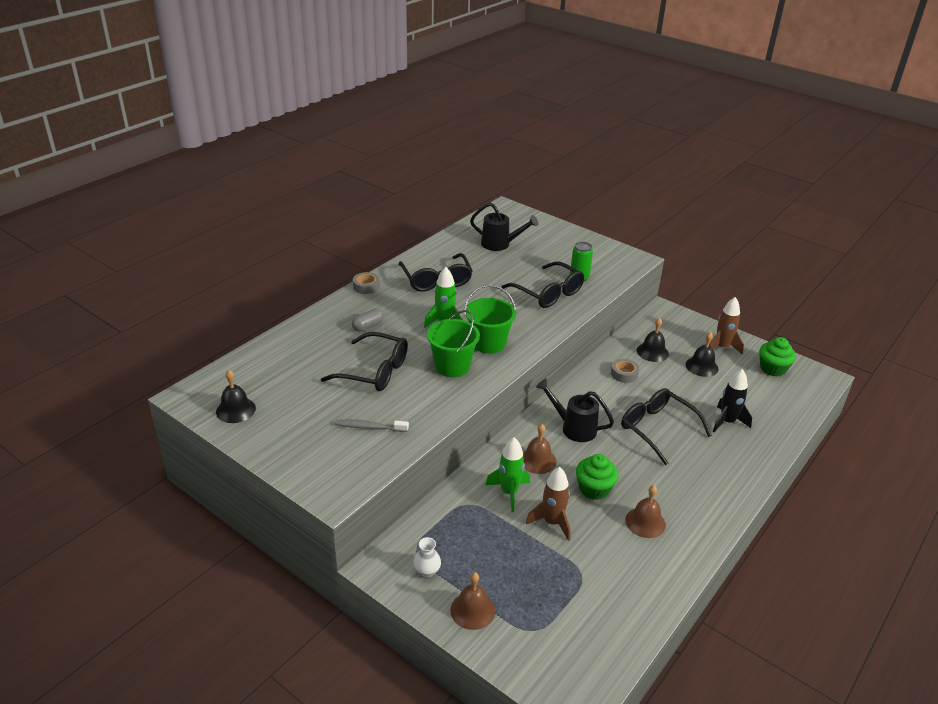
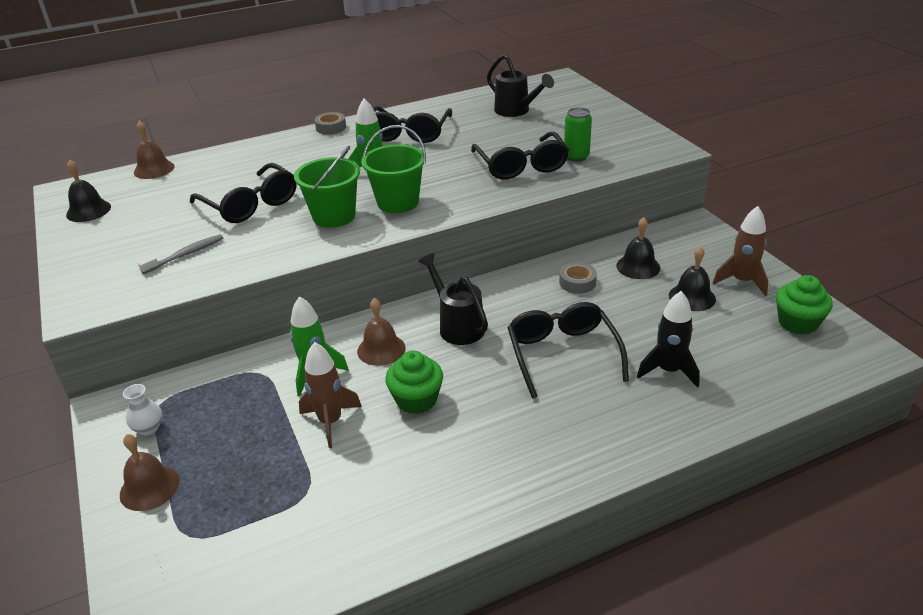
camera: 30 degrees right, 0 degrees up
(368, 326) = (292, 162): grey capsule -> none
(369, 427) = (186, 255): grey toothbrush -> grey toothbrush turned 105 degrees clockwise
(645, 522) = (442, 458): brown bell -> brown bell (154, 169)

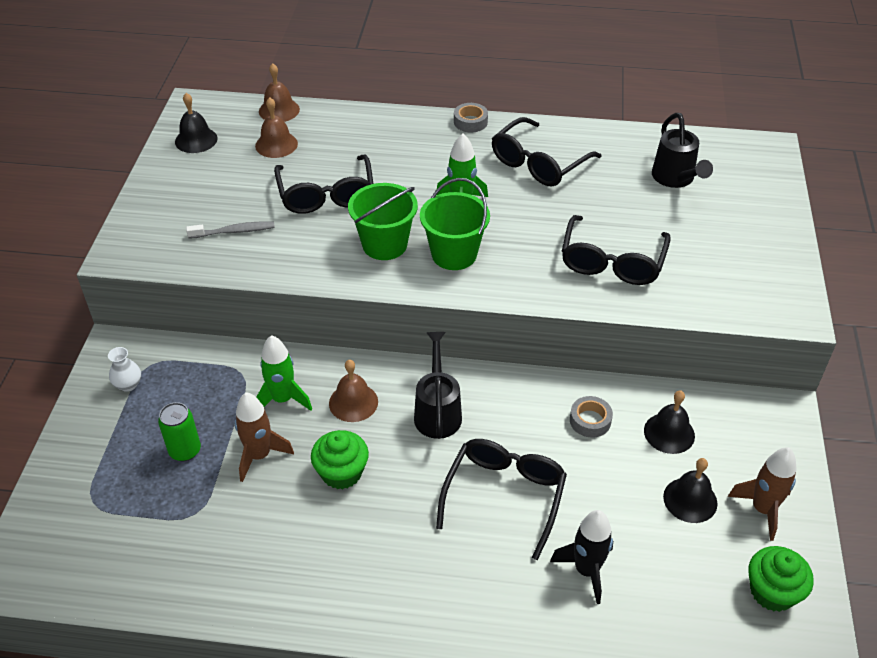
camera: 30 degrees right, 10 degrees up
(149, 487) = (94, 442): brown bell -> brown bell (276, 144)
(576, 156) = (680, 275): green can -> green can (185, 451)

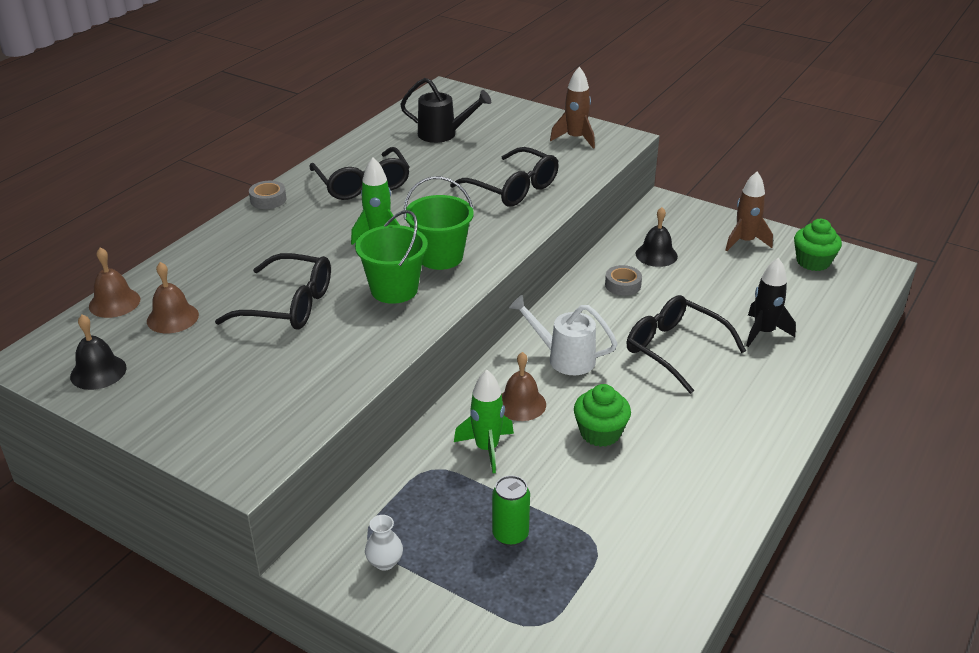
camera: 65 degrees left, 10 degrees down
(234, 231) = (288, 377): grey toothbrush -> none
(259, 455) = (549, 481): brown rocket -> brown rocket (575, 138)
(437, 412) = (565, 358): black watering can -> white watering can
(690, 500) = (722, 267): black bell -> none

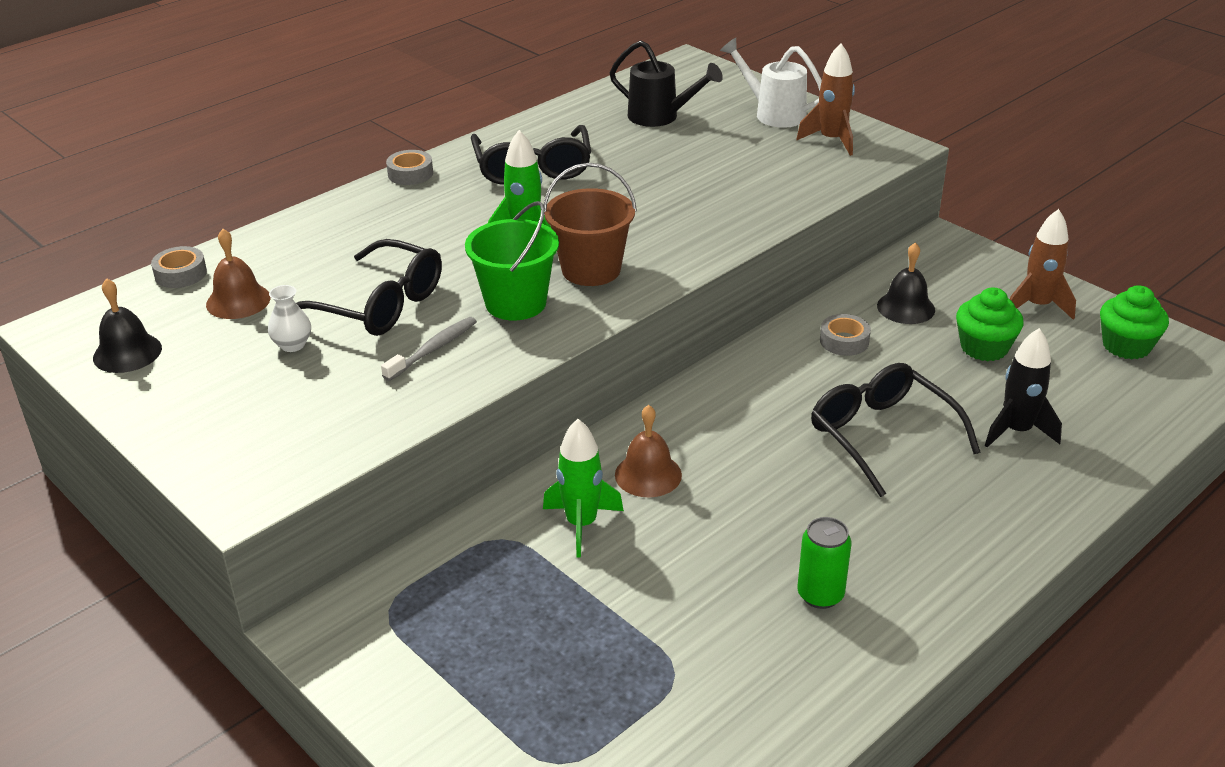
camera: 15 degrees right, 0 degrees up
(114, 302) = (180, 274): brown bell -> grey tape
(346, 333) = (433, 349): none -> grey toothbrush
(385, 562) = (397, 644): white vase -> white vase (292, 345)
(440, 257) = (591, 270): green bucket -> brown bucket
(510, 535) = (568, 640): green can -> green can (820, 595)
(513, 188) = (722, 195): black glasses -> none
(565, 358) = (728, 425): white watering can -> white watering can (774, 114)
(600, 433) = (737, 529): green cupcake -> green cupcake (984, 348)

